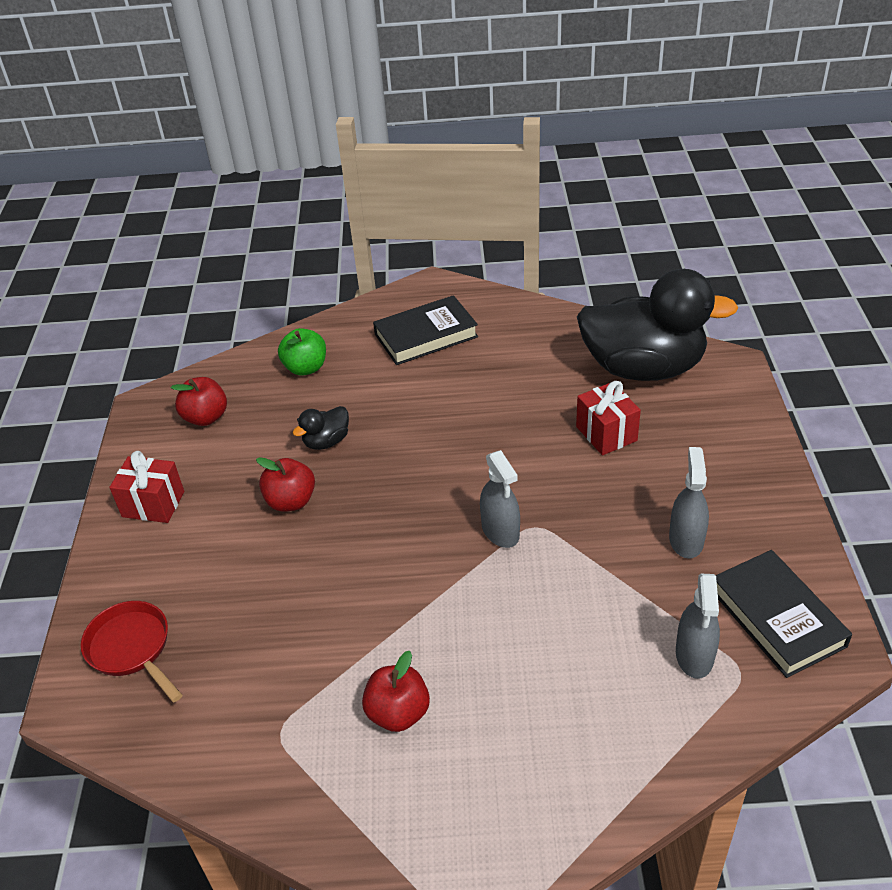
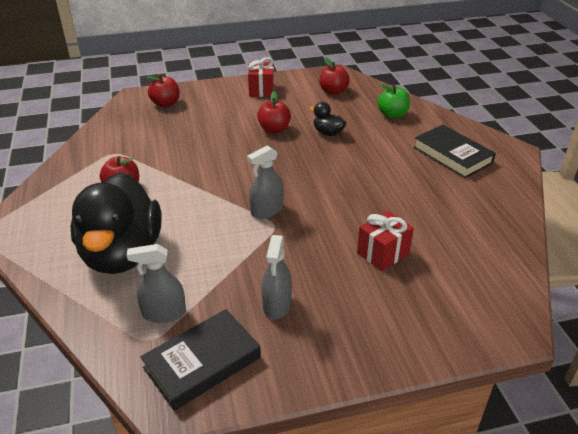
camera: 75 degrees right, 5 degrees down
(132, 648) = (165, 104): red pan -> red apple
(643, 368) = (476, 270): black duck -> black duck (122, 254)
(686, 540) = (277, 305): grey spray bottle -> grey spray bottle turned 105 degrees clockwise

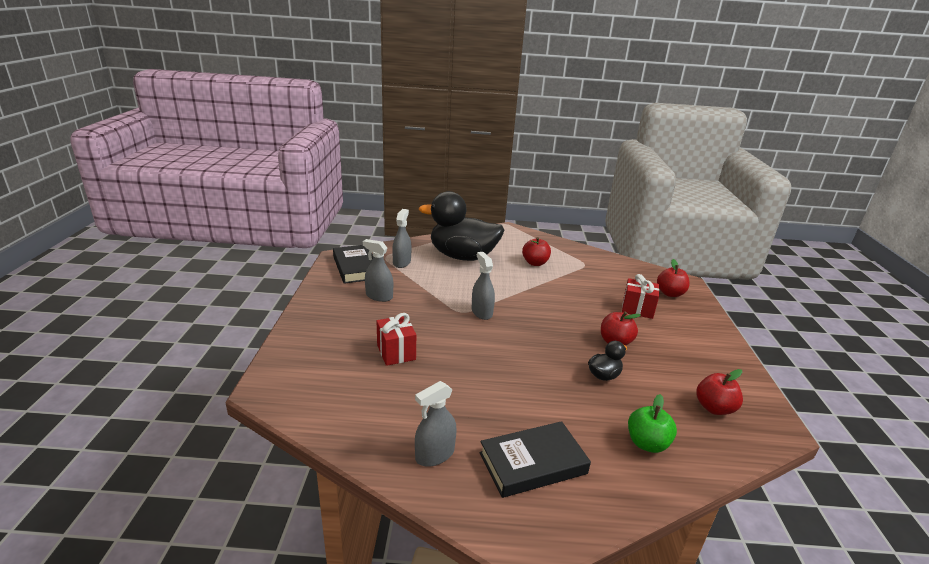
camera: 105 degrees right, 10 degrees down
(261, 90) = (709, 352): red gift -> red gift (637, 309)
(486, 198) = (435, 454): none -> grey spray bottle

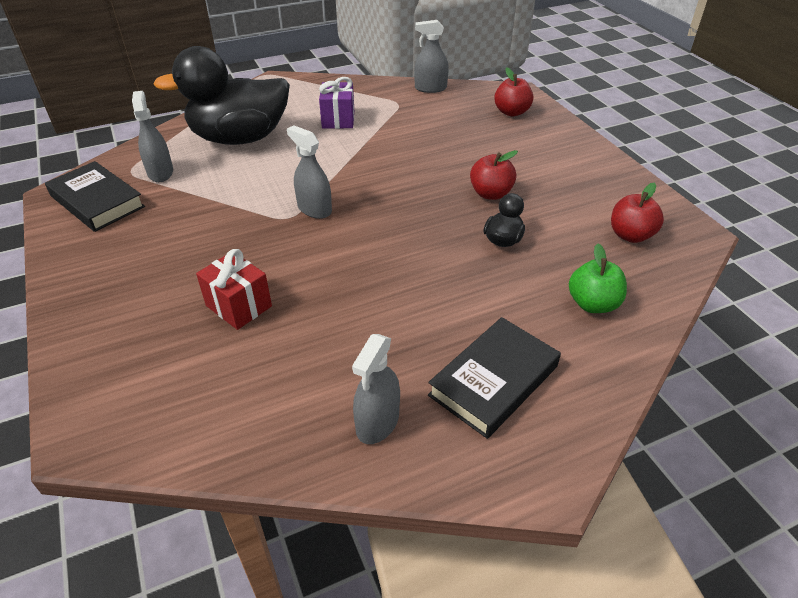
camera: 25 degrees left, 15 degrees up
(379, 296) = (161, 233): grey spray bottle -> grey spray bottle (430, 88)
(535, 263) = (338, 119): red apple -> purple gift
(637, 309) = (489, 143): red gift -> none

